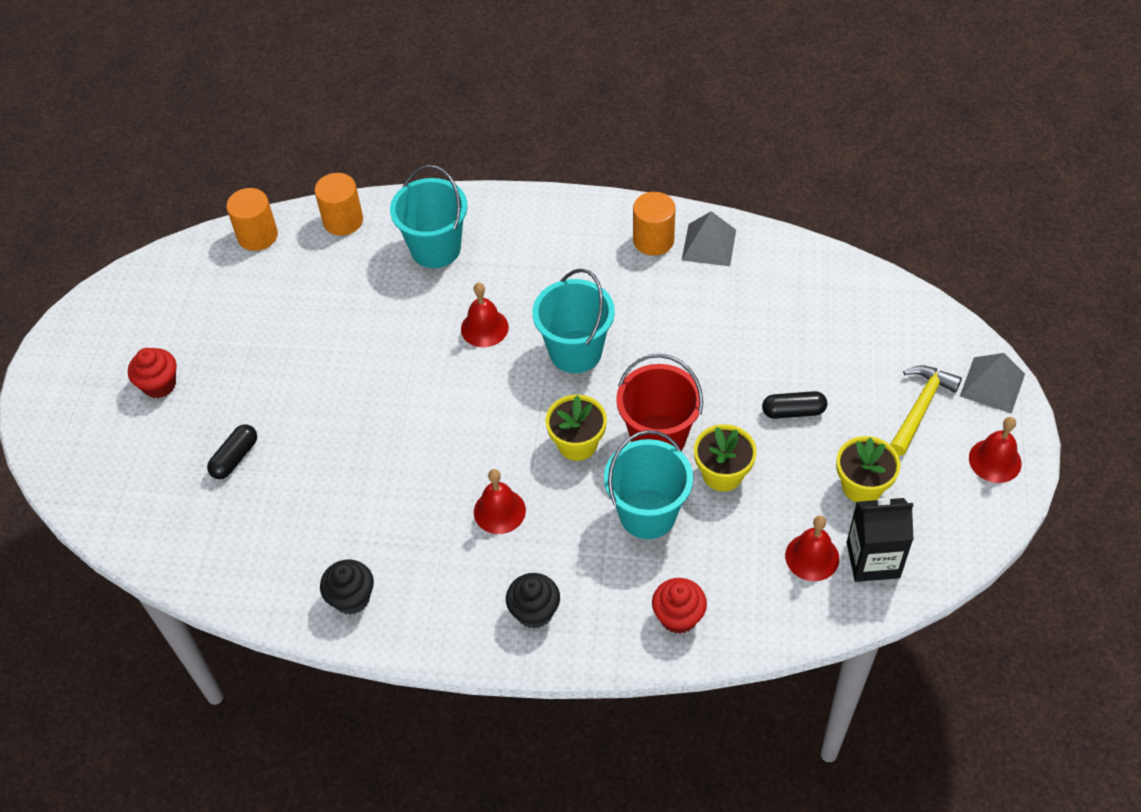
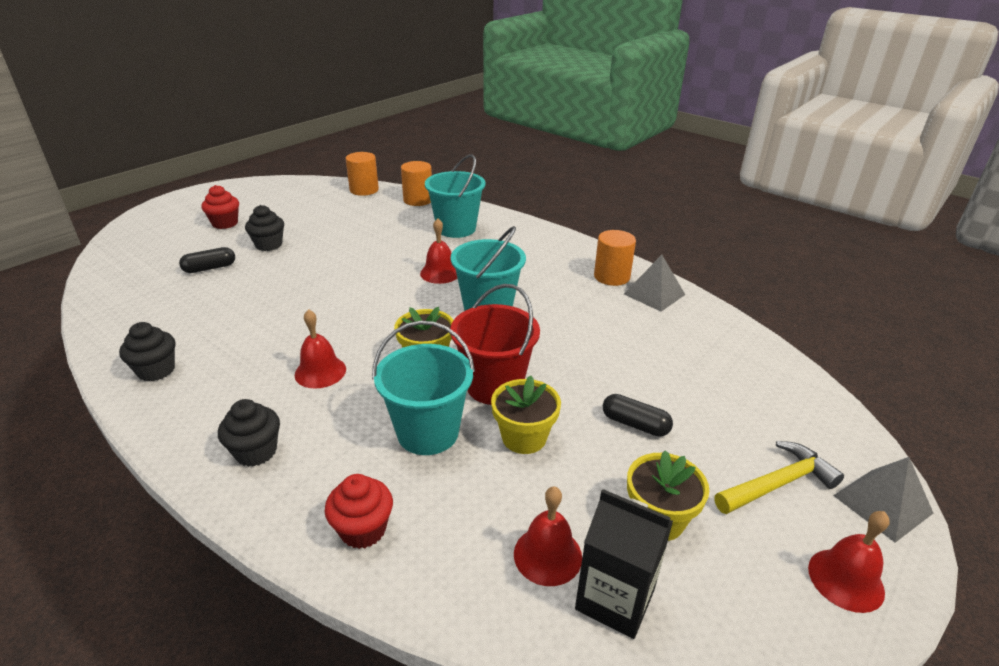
camera: 30 degrees right, 20 degrees down
(256, 389) = (269, 245): none -> black cupcake

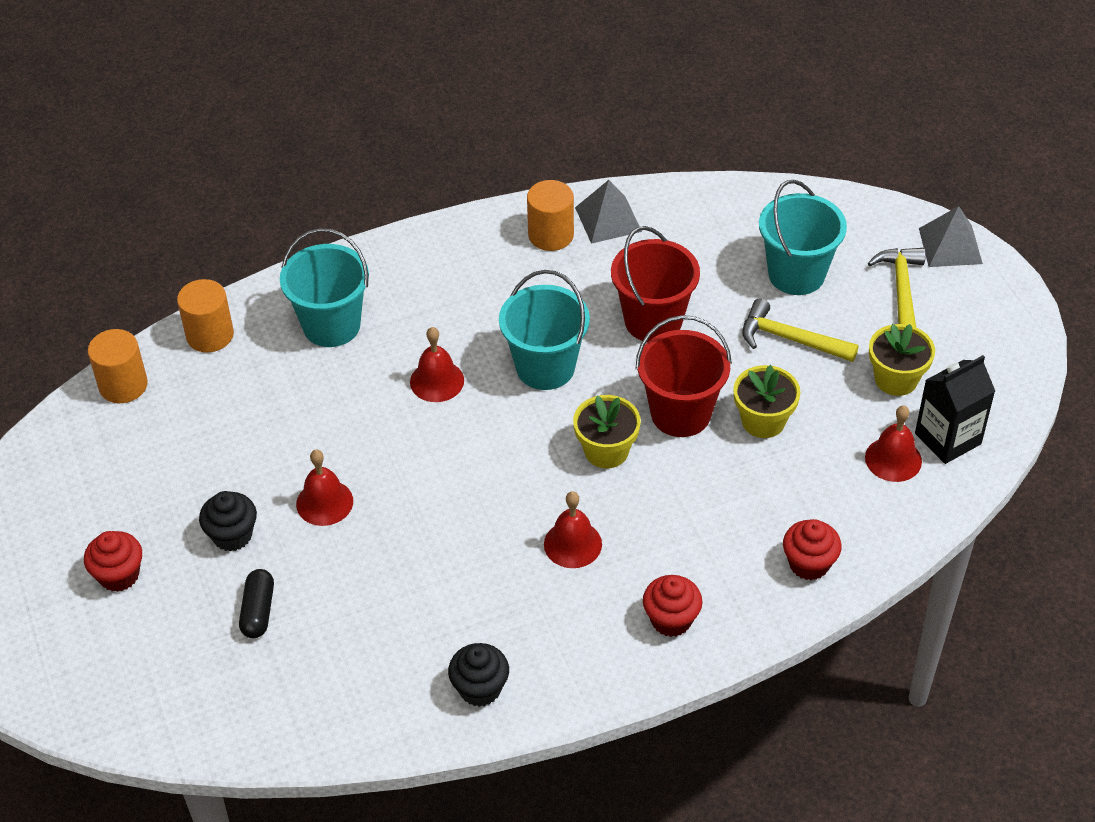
camera: 60 degrees left, 15 degrees up
(256, 452) = (671, 620): black cupcake -> red cupcake
(428, 432) = (718, 486): turquoise bucket -> turquoise bucket (796, 274)
(579, 343) = (653, 321): none -> red bucket
(635, 424) = (790, 339): black capsule -> yellow hammer
(845, 579) = (995, 310): red bell -> red bell (324, 502)

